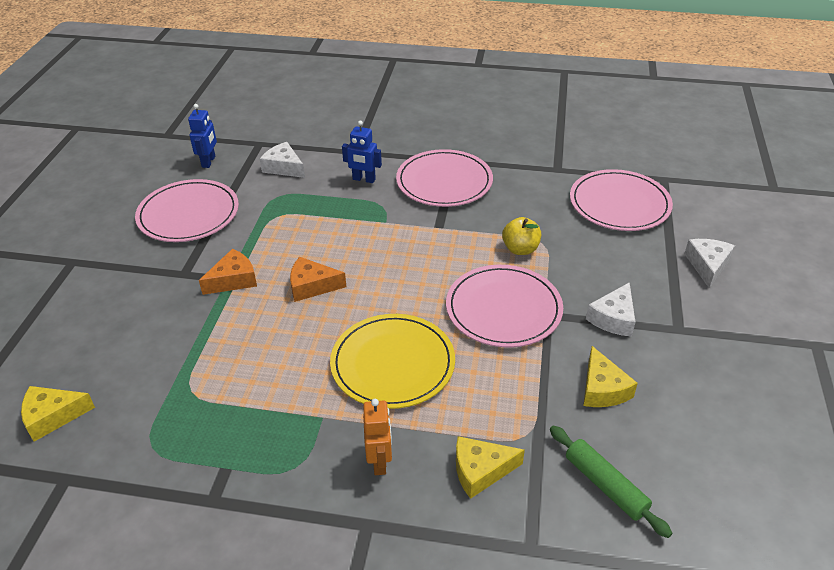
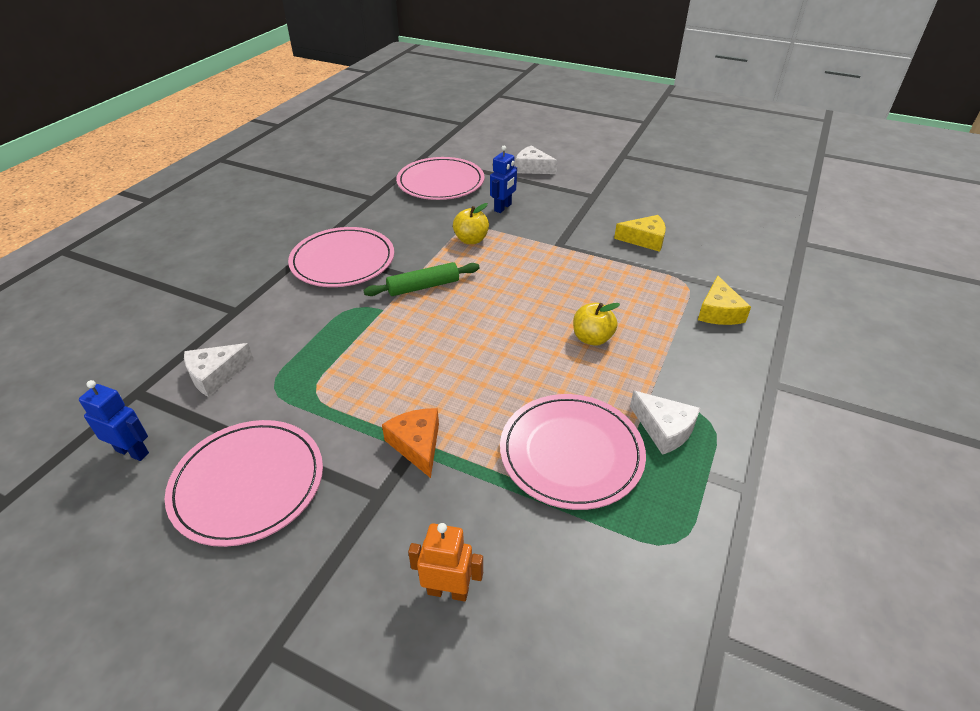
camera: 75 degrees left, 0 degrees up
(53, 416) = (611, 662): yellow cheese -> none
(312, 286) = (460, 378): orange cheese -> none
(364, 179) = (296, 313): blue robot -> blue robot (503, 208)
(380, 461) = (706, 365): orange robot -> orange robot (448, 591)
(393, 363) = (592, 338): yellow plate -> yellow apple
(503, 309) = (543, 264): pink plate -> pink plate (571, 453)
(605, 485) = (733, 260): green rolling pin -> green rolling pin (423, 287)
(613, 318) = (573, 217): white cheese -> white cheese (664, 429)

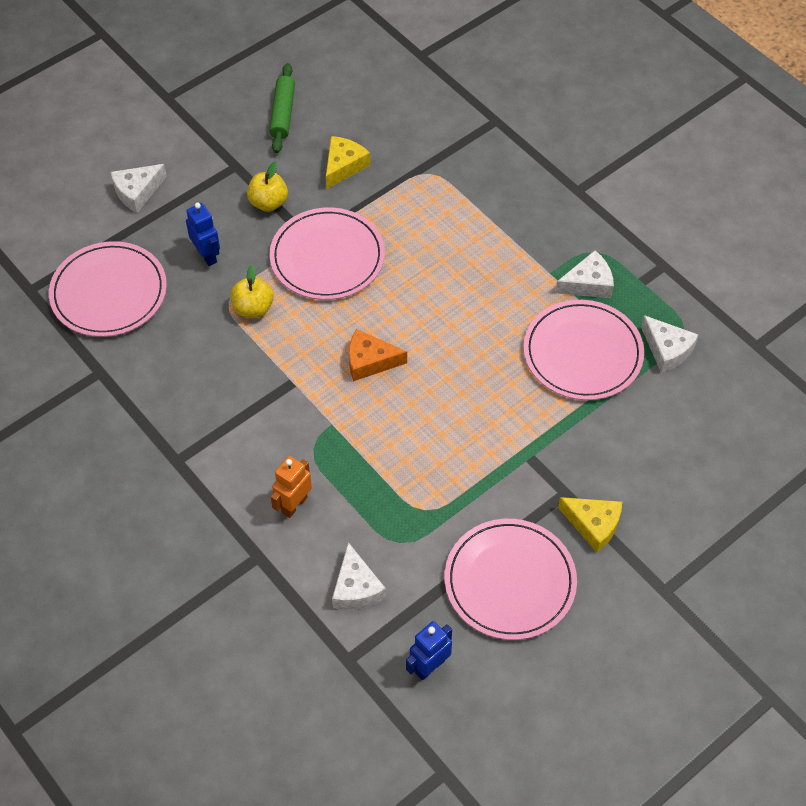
camera: 65 degrees left, 15 degrees up
(342, 261) = (221, 437): pink plate -> pink plate (327, 257)
(417, 445) = (525, 451): orange cheese -> orange cheese (370, 361)
(423, 287) = (313, 378): green rolling pin -> green rolling pin (283, 114)
(448, 591) = (664, 475): orange robot -> orange robot (294, 505)
(592, 338) = (464, 279): yellow apple -> yellow apple (268, 203)
(633, 532) = (667, 349): none -> white cheese
(719, 312) = (479, 173): yellow cheese -> yellow cheese (593, 525)

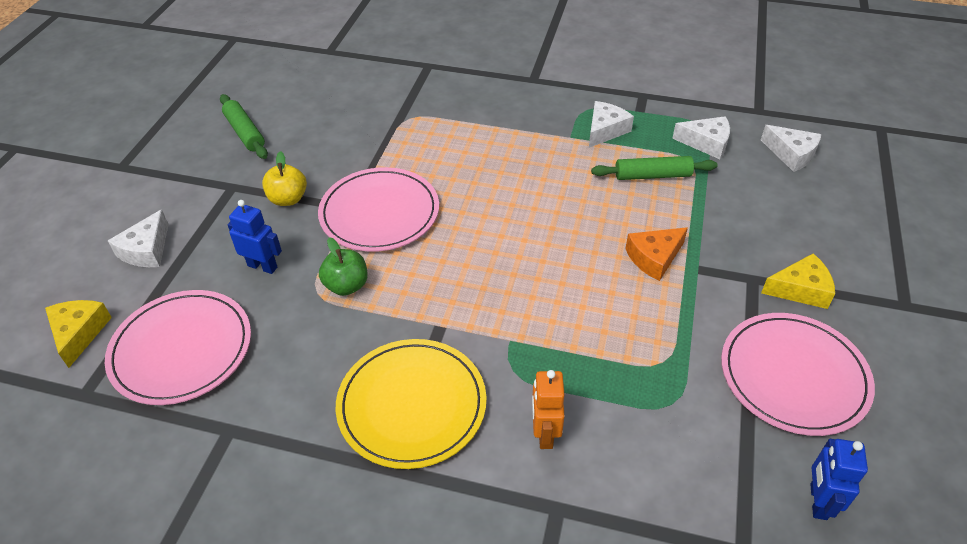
camera: 35 degrees left, 10 degrees down
(225, 429) = (412, 405): none -> yellow plate
(253, 308) = (346, 285): yellow apple -> green apple
(343, 166) = (333, 144): yellow cheese -> yellow cheese (79, 333)
(356, 588) = (678, 473): white cheese -> white cheese (791, 154)
(370, 361) = (494, 270): orange cheese -> orange cheese (654, 258)
(582, 353) = (652, 175): pink plate -> green rolling pin

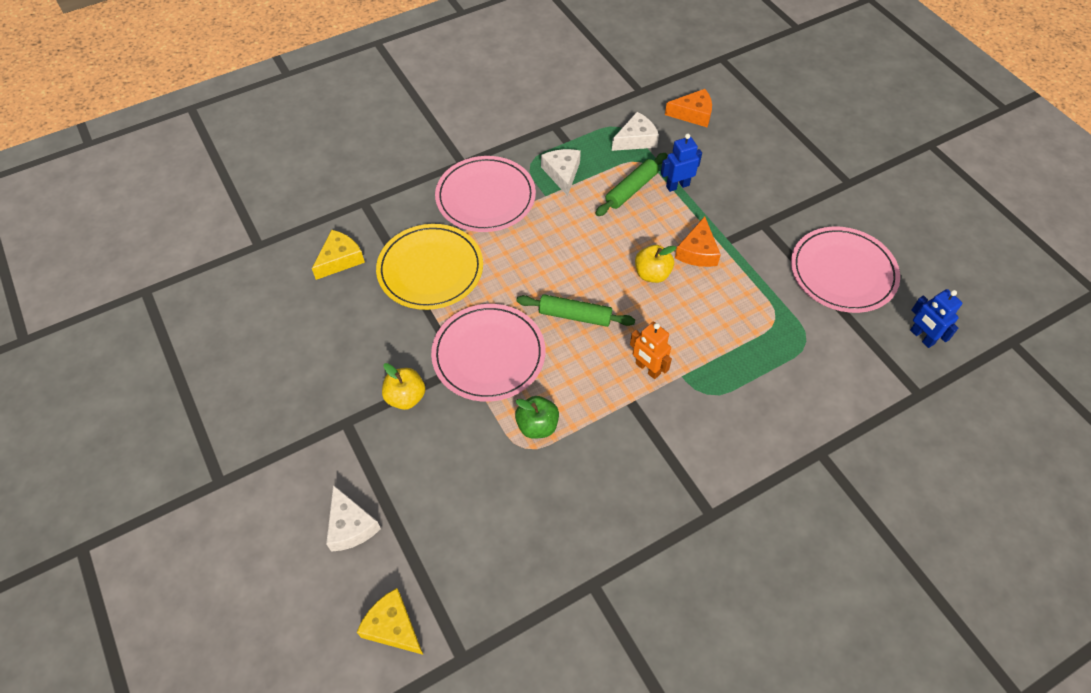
camera: 45 degrees left, 10 degrees up
(181, 349) = (486, 567): pink plate -> pink plate (485, 197)
(245, 132) = (289, 370): green rolling pin -> green rolling pin (575, 315)
(262, 266) = (459, 462): blue robot -> blue robot (677, 185)
(412, 405) = (678, 466): yellow plate -> yellow plate (430, 269)
(544, 433) = (766, 416): orange robot -> orange robot (647, 369)
(587, 247) = (652, 274): none -> yellow apple
(791, 154) = (693, 114): white cheese -> orange cheese
(800, 289) = (792, 212): yellow cheese -> yellow cheese (340, 259)

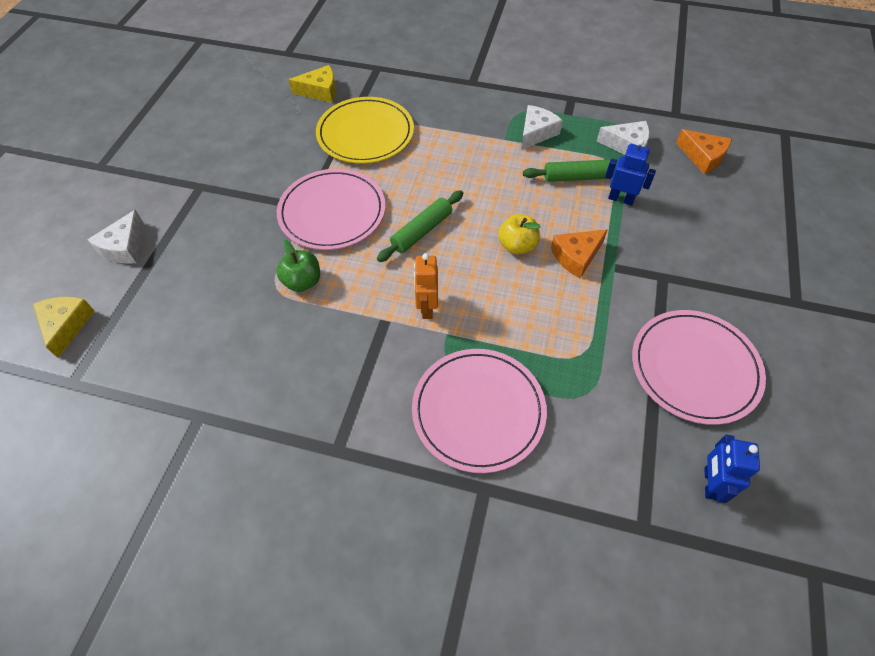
camera: 45 degrees right, 0 degrees up
(406, 397) = (250, 198): yellow apple -> none
(485, 197) = (460, 113): pink plate -> pink plate (478, 411)
(575, 315) = (422, 231): green rolling pin -> green rolling pin turned 75 degrees clockwise

